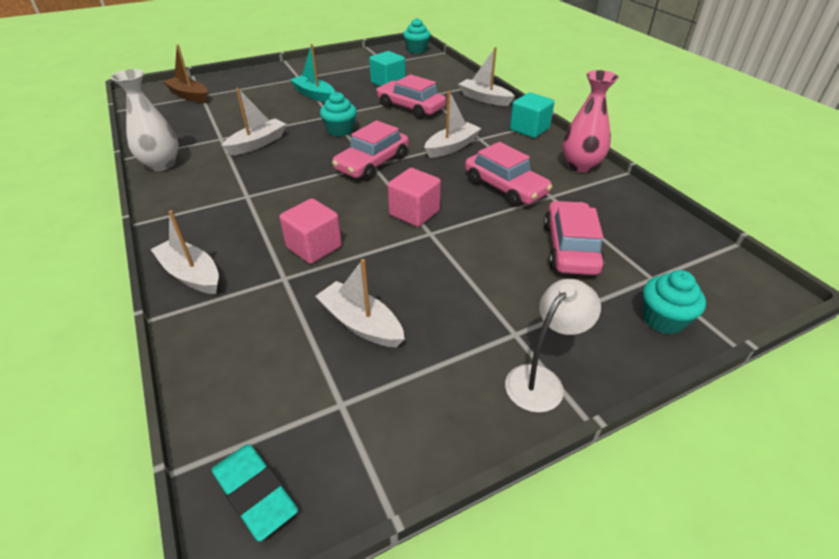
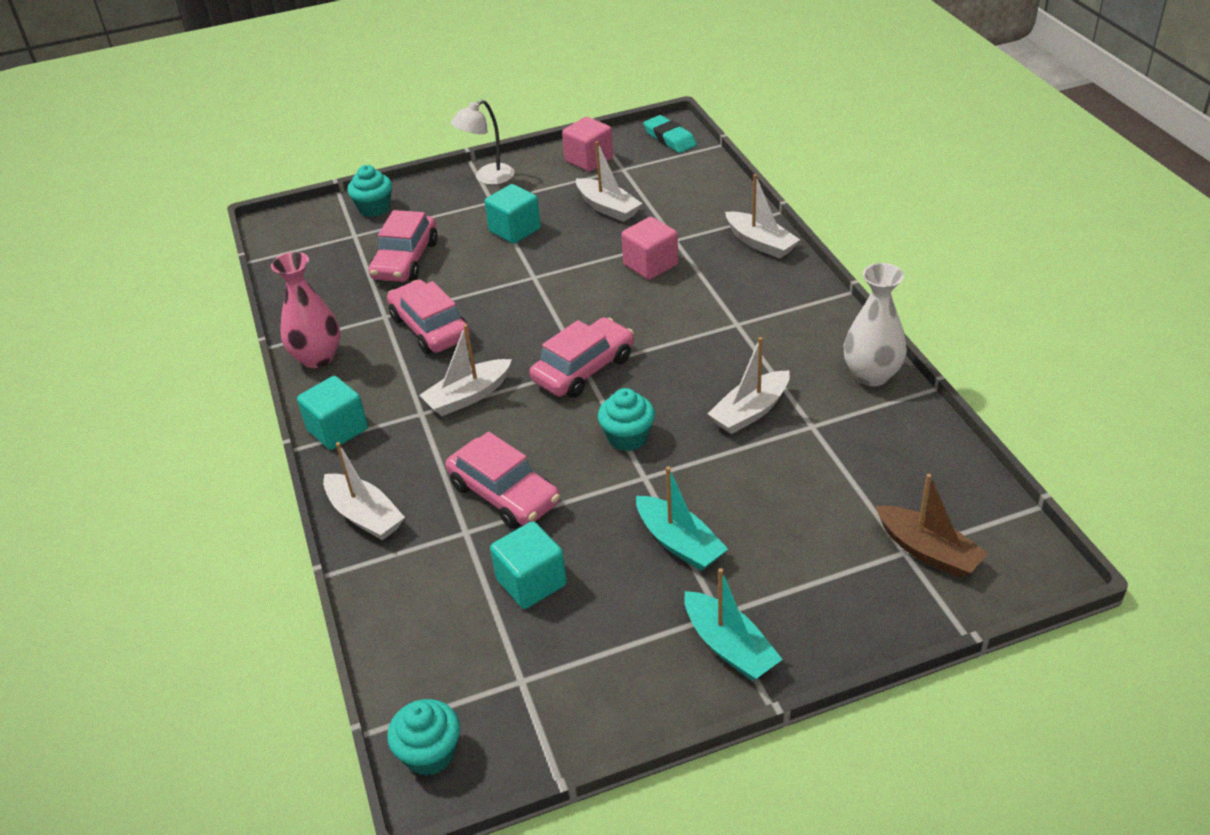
camera: 170 degrees left, 0 degrees up
(297, 71) = (729, 647): none -> turquoise boat
(414, 213) = (544, 298): pink cube -> pink cube (589, 160)
(468, 288) = (515, 230): none -> turquoise cube

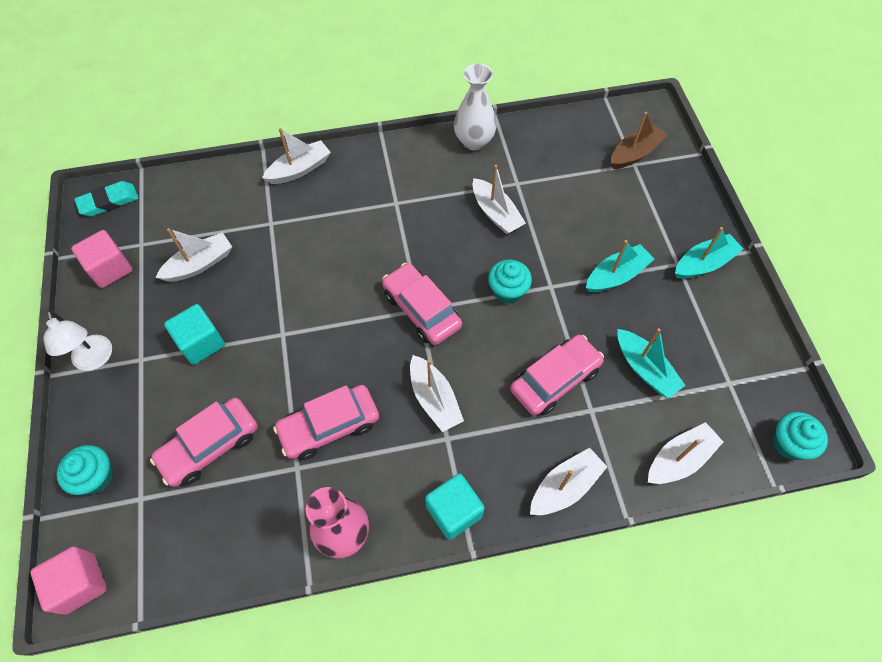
camera: 85 degrees left, 20 degrees up
(402, 624) = (679, 459): none -> white boat
(405, 260) = (210, 446): pink car -> pink car turned 120 degrees clockwise
(531, 582) = (645, 369): turquoise cube -> turquoise boat
(650, 265) = (299, 245): pink cube -> pink cube (80, 583)

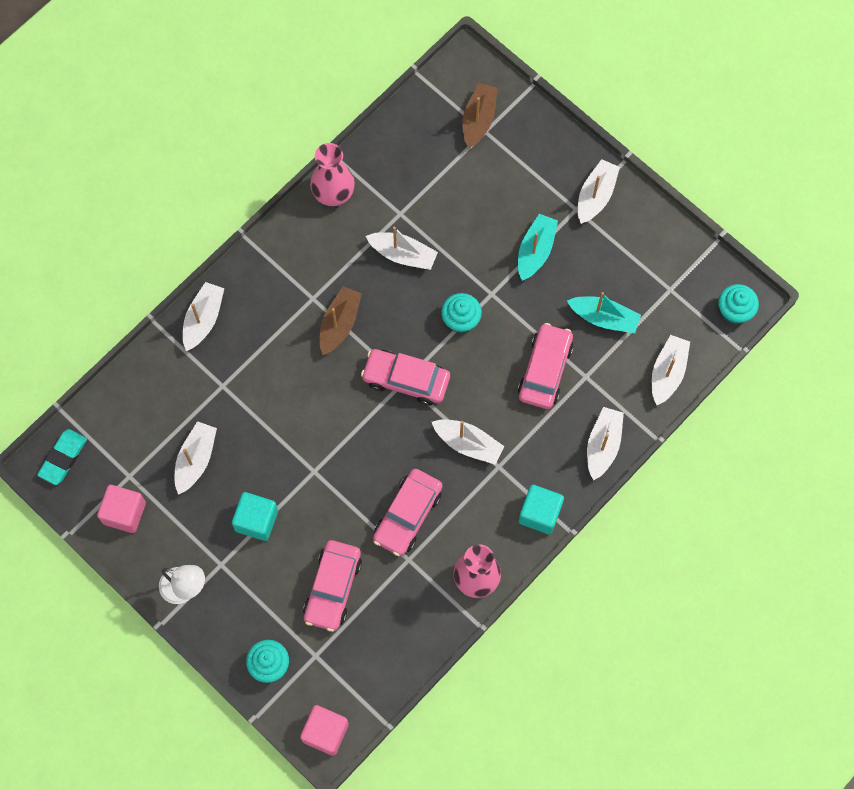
camera: 35 degrees left, 10 degrees up
(401, 233) = (339, 324): none -> brown boat
(474, 141) = (333, 194): white vase -> pink vase
(703, 263) = (595, 196): turquoise boat -> white boat

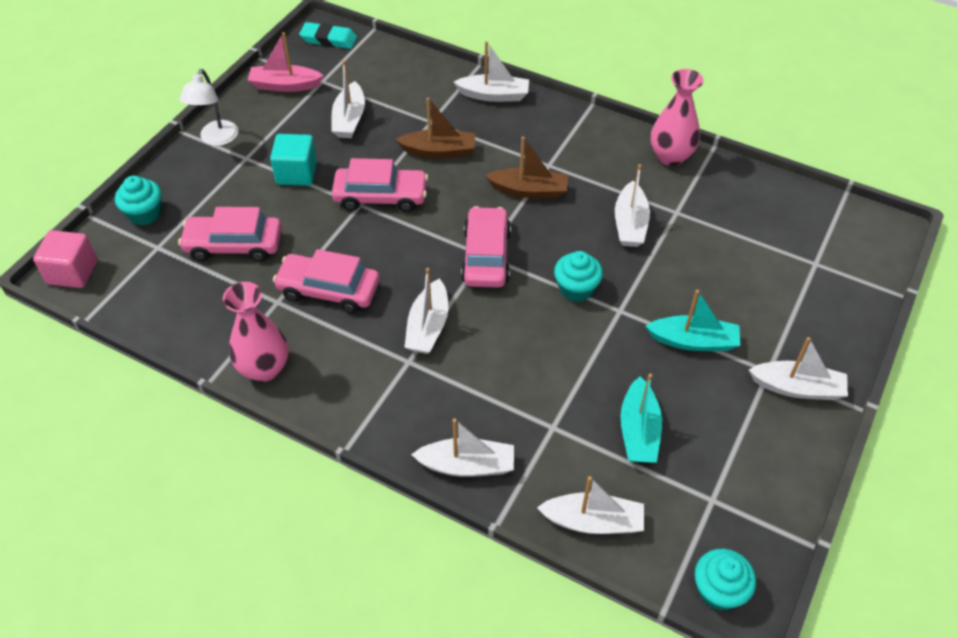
camera: 75 degrees right, 20 degrees down
(124, 513) = (285, 85): pink cube -> pink boat
(196, 460) = (349, 119): white boat -> white boat turned 90 degrees clockwise
(478, 119) = (826, 255): brown boat -> brown boat (439, 151)
(540, 513) = (359, 415): turquoise cube -> none
(545, 370) = (545, 382): pink car -> pink car (381, 197)

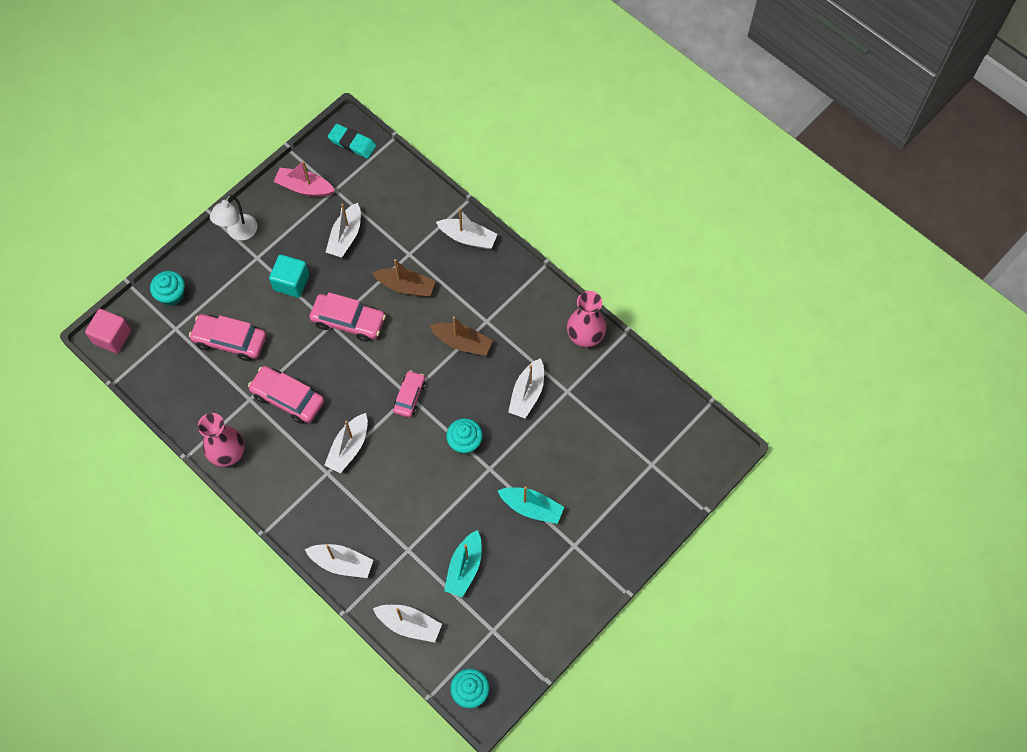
camera: 15 degrees right, 15 degrees up
(486, 256) = (409, 396): pink car -> pink car, size x0.63
(797, 388) = (588, 564): white boat -> none

